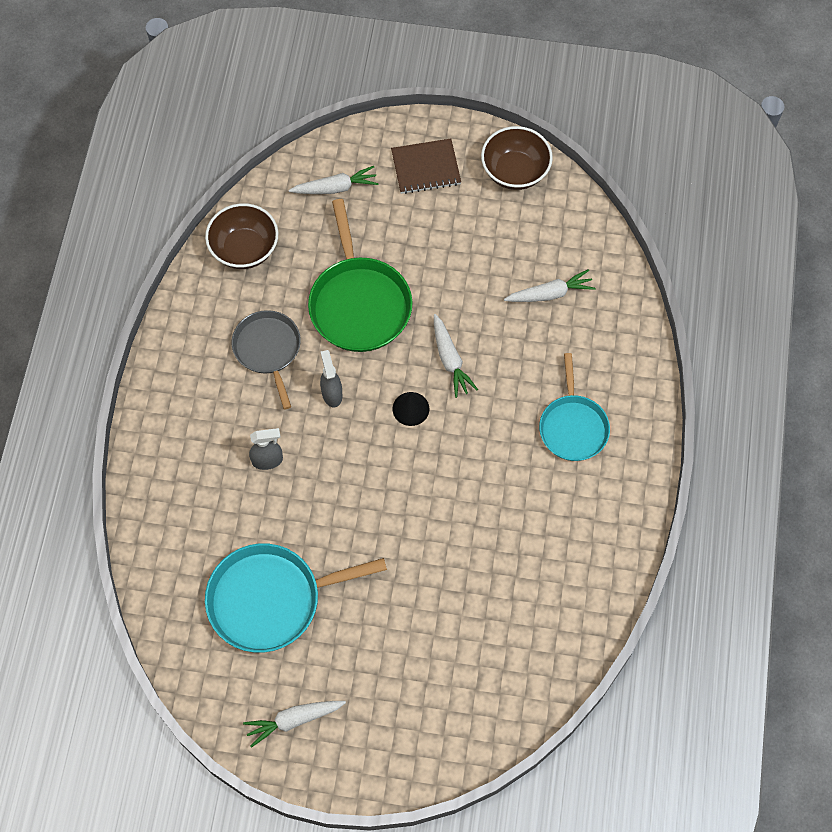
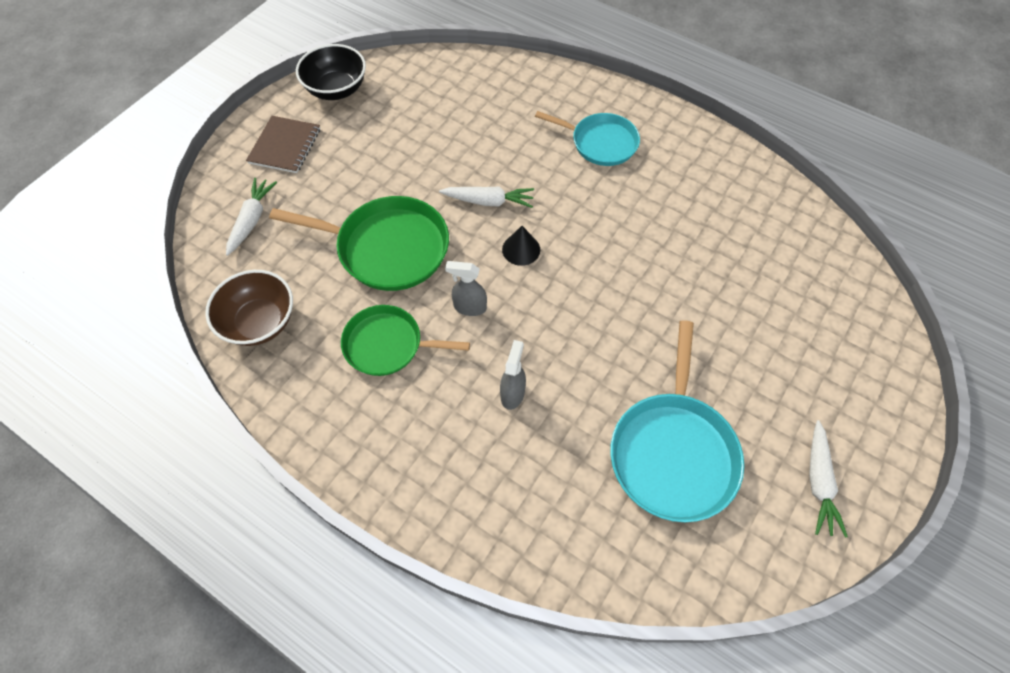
camera: 65 degrees left, 5 degrees down
(268, 349) = (387, 345): grey pan -> green pan
(515, 171) = (336, 89): brown bowl -> black bowl
(549, 294) = (467, 111): white carrot -> none

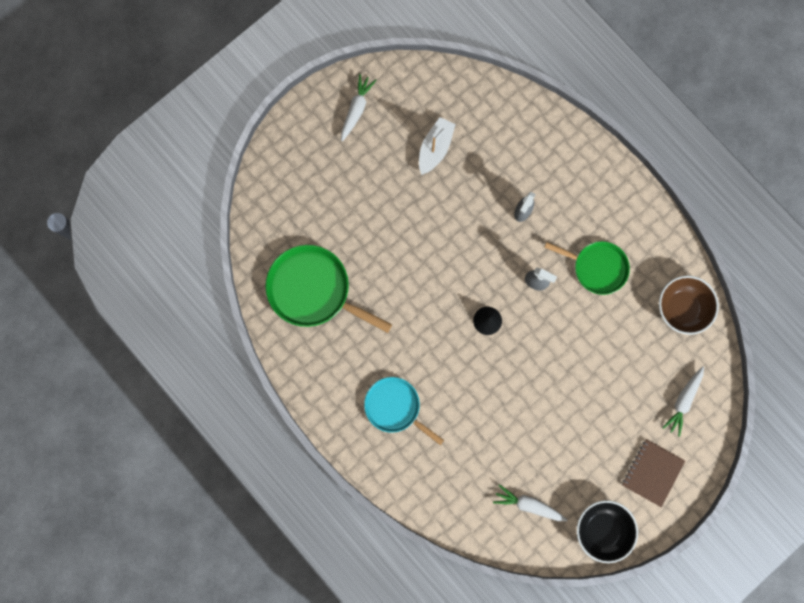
camera: 165 degrees left, 20 degrees up
(388, 248) = (584, 347): green pan -> green pan (313, 290)
(488, 201) = (500, 371): white carrot -> white carrot (529, 505)
(673, 452) = (435, 148): turquoise pan -> white boat

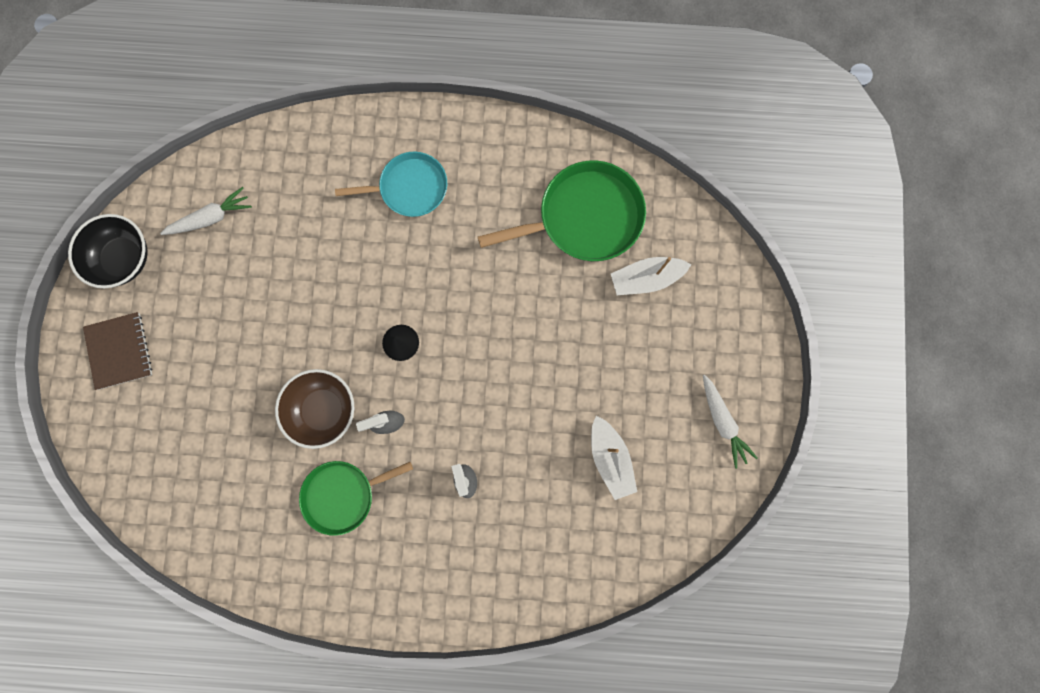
camera: 135 degrees right, 0 degrees up
(316, 222) = (646, 279): none -> white boat
(682, 308) = (223, 536): brown bowl -> brown bowl (323, 410)
(683, 400) = (145, 446): white carrot -> none

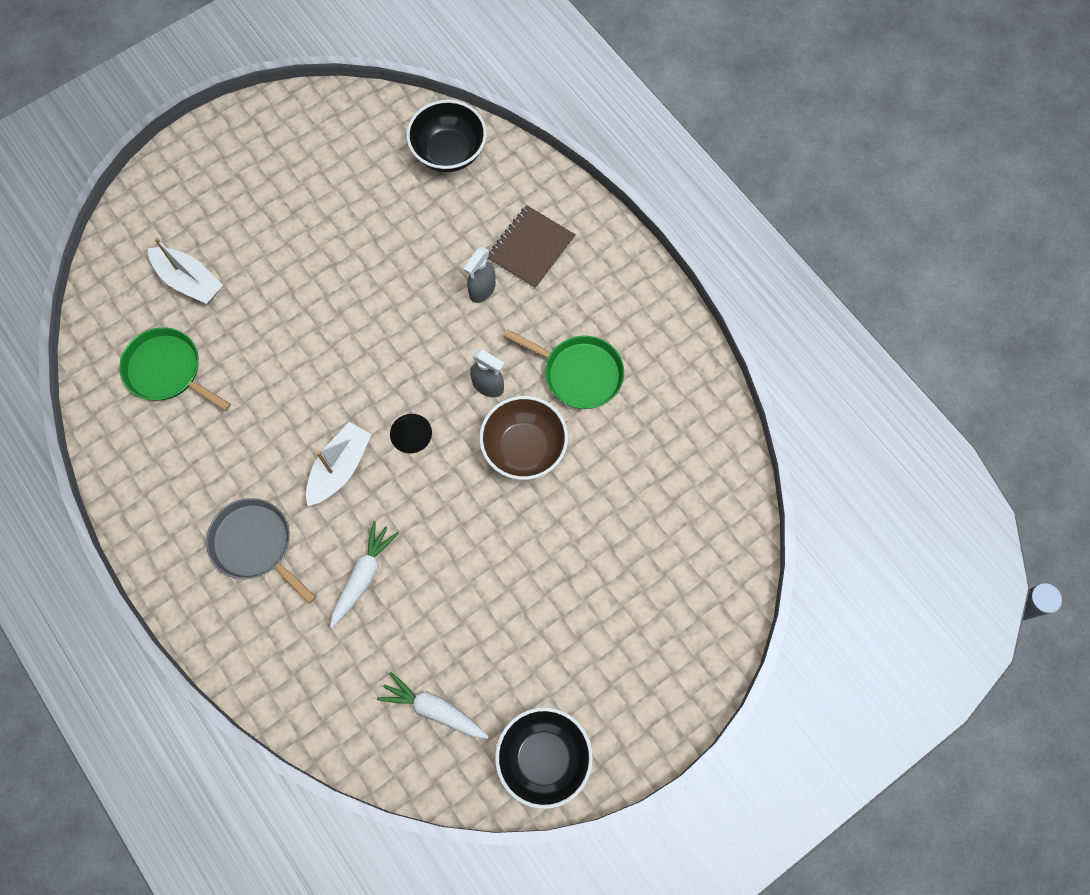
camera: 130 degrees left, 10 degrees down
(120, 351) = (630, 676): brown notebook -> brown notebook (530, 248)
(410, 188) = (255, 544): turquoise pan -> grey pan
(585, 217) = (167, 370): green pan -> green pan, size x0.66
(606, 551) = (449, 152): none -> black bowl
(610, 458) = (372, 200): white boat -> white boat (340, 468)
(722, 421) = (272, 143): white carrot -> white carrot (363, 576)

